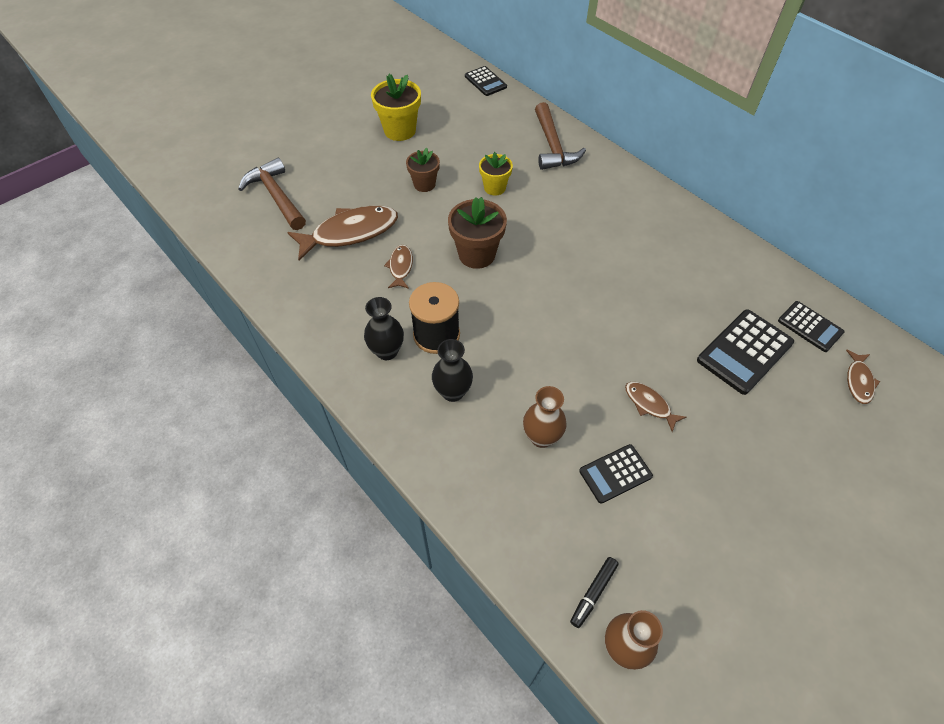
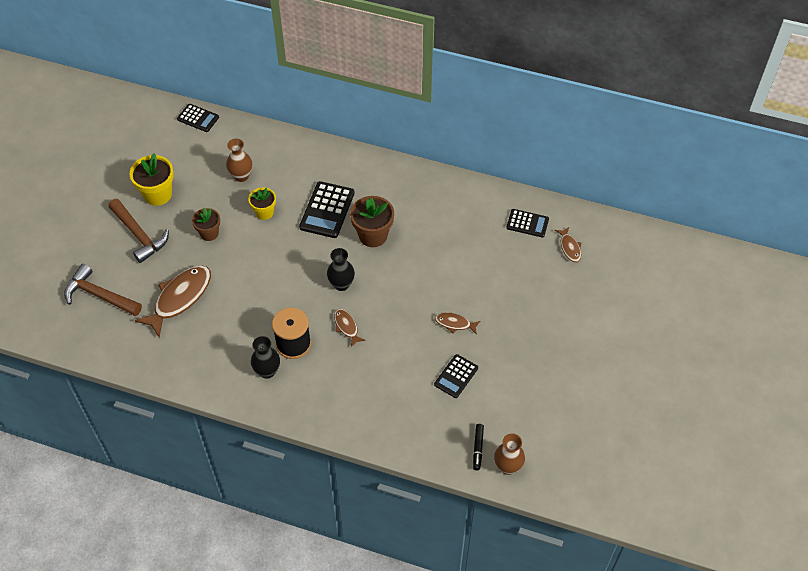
camera: 30 degrees left, 0 degrees up
(400, 267) = (235, 307): brown fish -> brown fish (346, 327)
(453, 392) = (328, 376): black vase -> black vase (341, 284)
(476, 254) = (284, 272): brown flower pot -> brown flower pot (373, 235)
(541, 437) = (401, 376): brown vase -> brown vase (241, 176)
(552, 146) = (287, 157): brown hammer -> brown hammer (139, 235)
(744, 352) = (495, 260): black calculator -> black calculator (327, 210)

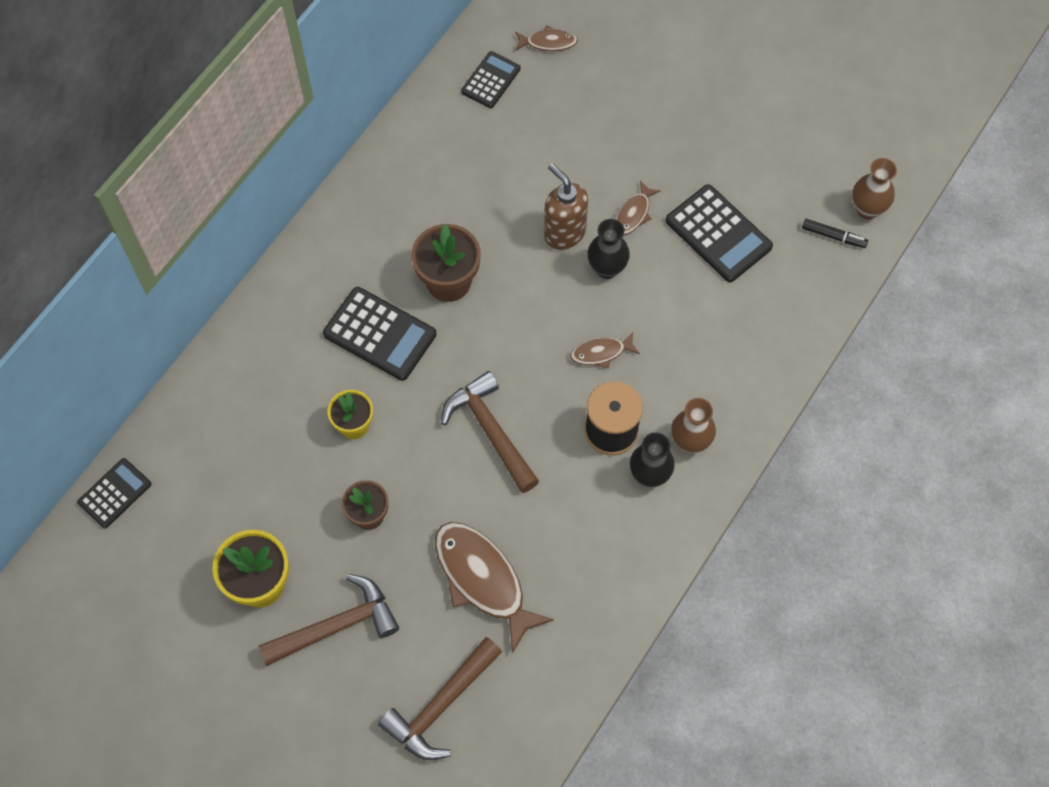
camera: 75 degrees left, 10 degrees up
(241, 176) = (267, 446): brown vase -> brown vase (690, 442)
(277, 280) = (490, 431): none -> brown hammer
(341, 284) = (525, 344): black vase -> black vase (607, 268)
(427, 288) = (564, 233): none -> brown soap dispenser
(456, 376) = (718, 234): black calculator -> black calculator, size x1.59

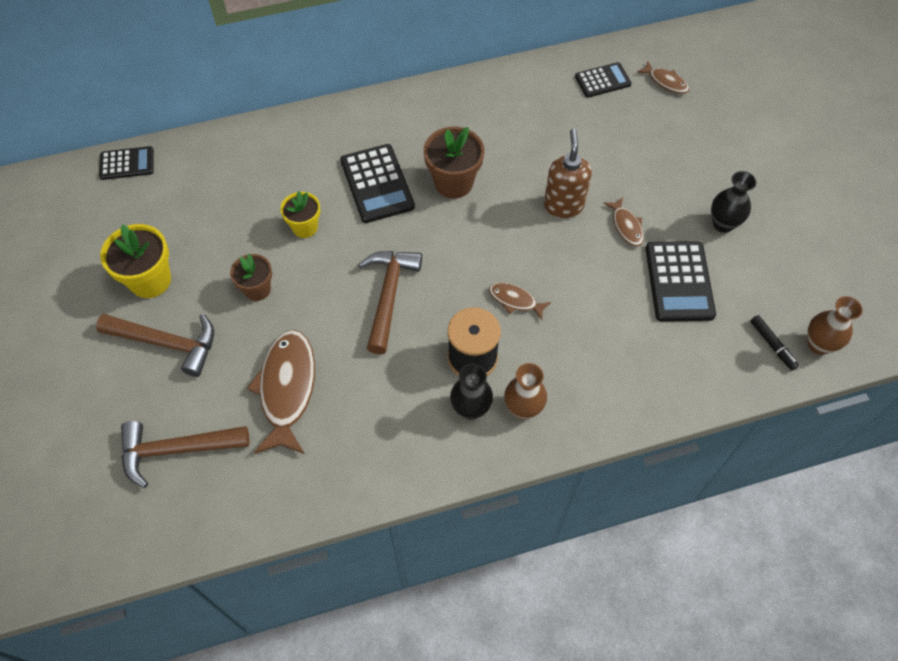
camera: 40 degrees right, 5 degrees down
(607, 268) = (572, 248): black vase -> black vase (723, 224)
(633, 214) = (626, 226): brown fish -> brown fish turned 90 degrees counterclockwise

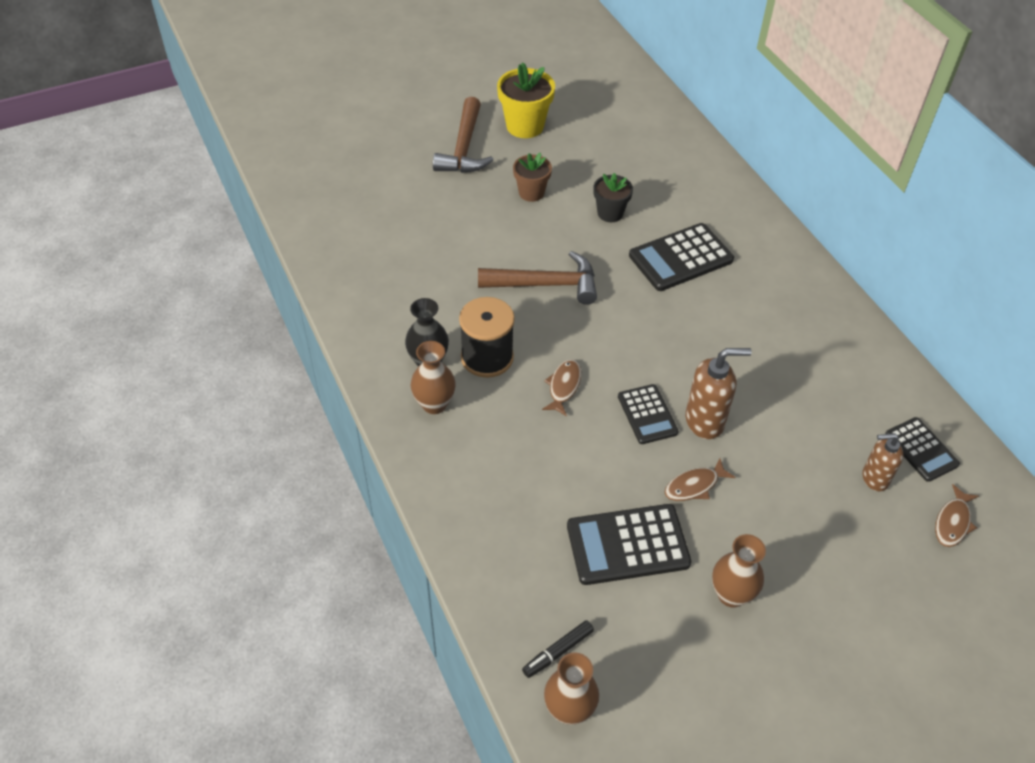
camera: 80 degrees right, 10 degrees down
(127, 163) = (645, 88): black calculator -> black calculator (647, 414)
(176, 450) = (364, 172): brown hammer -> none
(287, 389) = (431, 228): brown fish -> none
(305, 227) = (610, 213): yellow flower pot -> black flower pot
(453, 183) = (704, 319): brown flower pot -> none
(626, 114) = (874, 478): none -> brown soap dispenser
(723, 224) = (731, 594): black vase -> brown vase

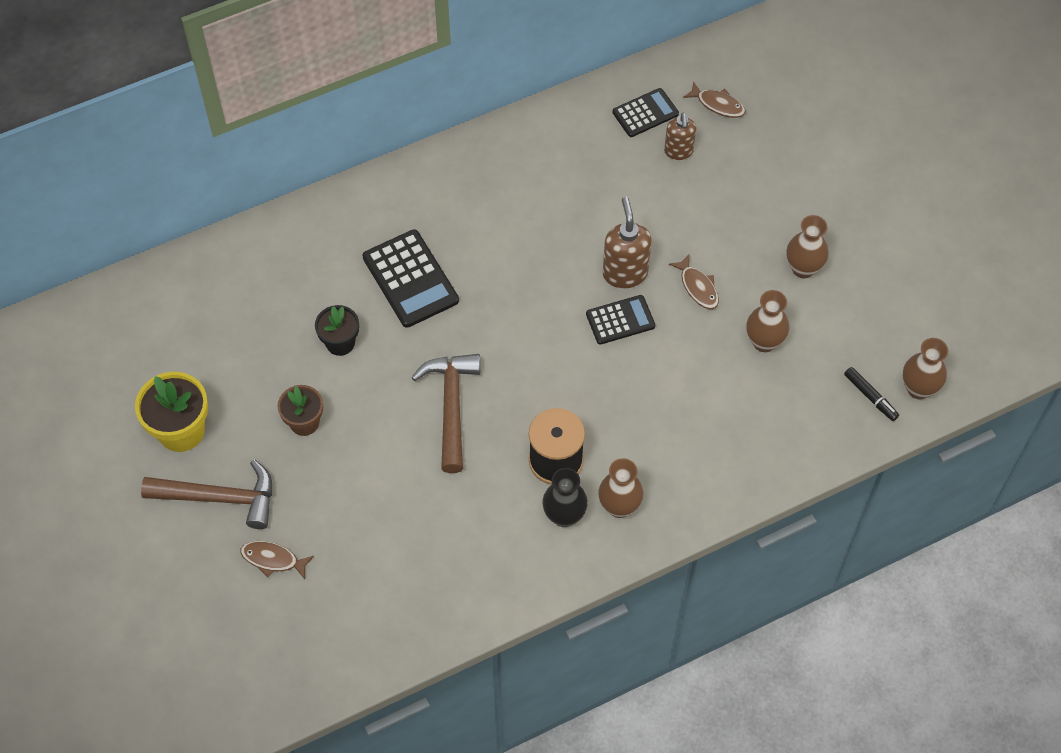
camera: 90 degrees left, 10 degrees up
(563, 386) = (590, 390): brown fish -> brown fish (273, 559)
(628, 545) = (764, 342): black calculator -> brown vase

